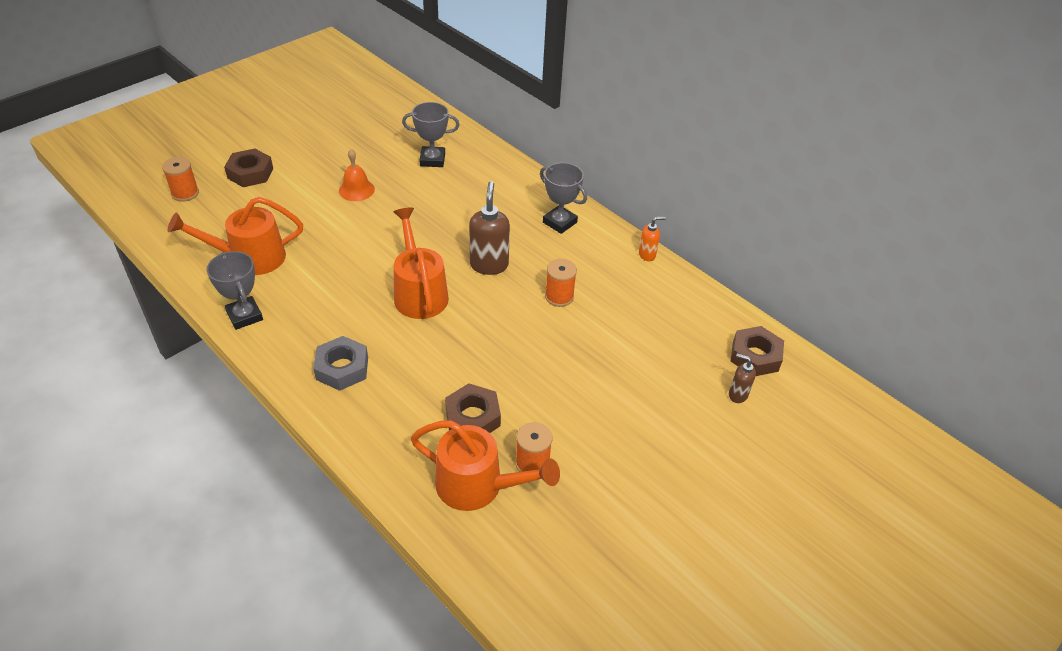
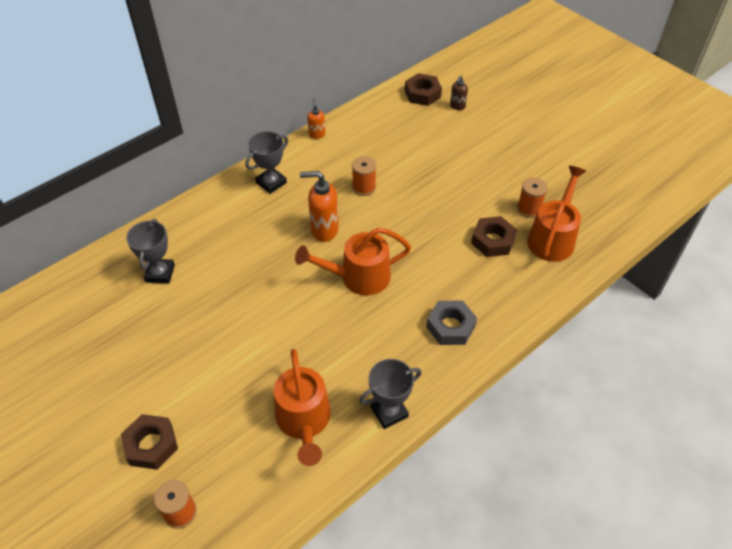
camera: 85 degrees left, 5 degrees up
(356, 190) = (201, 336): orange bell -> none
(489, 265) = (324, 230): brown soap dispenser -> orange soap dispenser

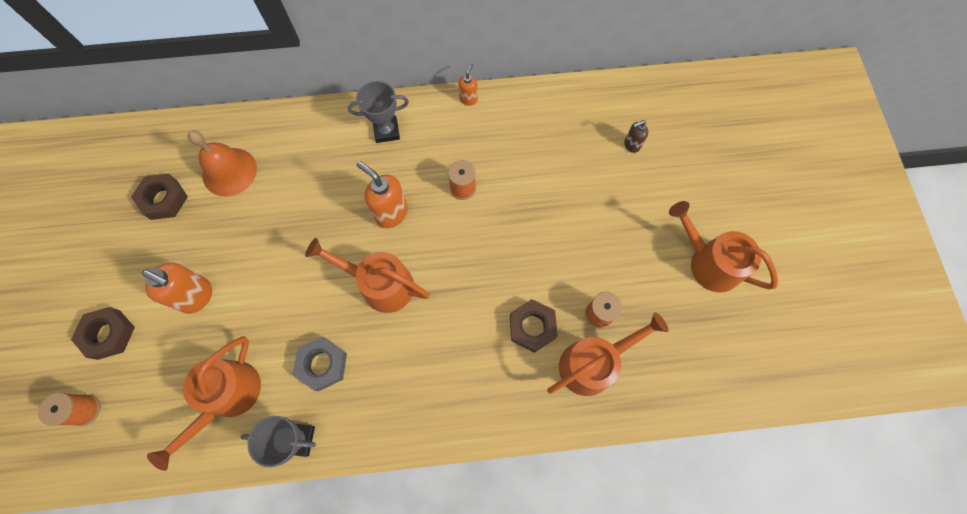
camera: 35 degrees right, 20 degrees up
(160, 273) = (229, 171): grey trophy -> orange bell
(211, 371) = (197, 296): none -> orange soap dispenser
(422, 94) = (608, 109): brown nut -> brown nut (164, 199)
(450, 326) = (417, 392): grey nut -> grey nut (322, 364)
(568, 144) = (708, 262): none -> orange watering can

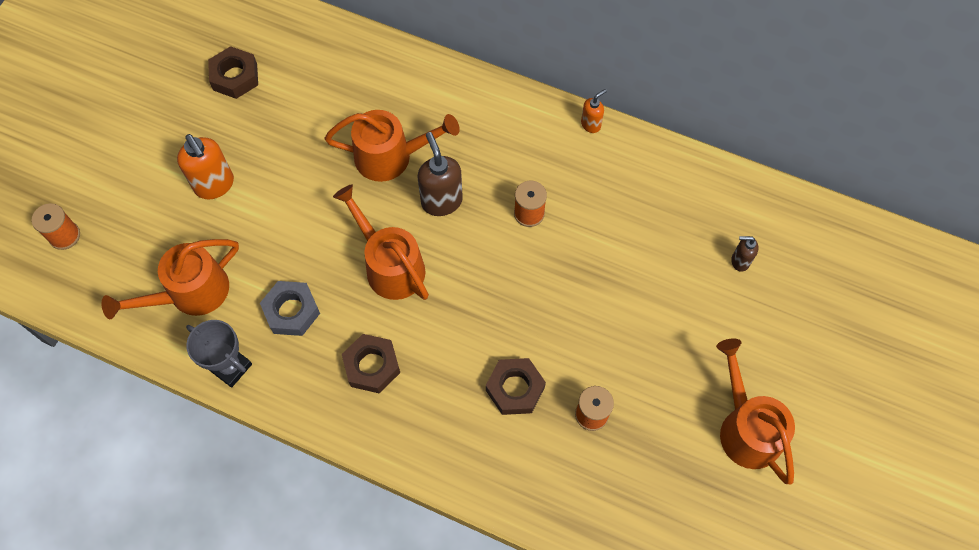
camera: 30 degrees right, 5 degrees down
(108, 334) = (119, 178): brown nut -> brown nut (372, 366)
(229, 171) = (310, 80): orange bell -> none
(386, 131) = (486, 116): grey trophy -> none
(391, 213) = (441, 201): orange soap dispenser -> brown soap dispenser
(593, 363) = (556, 459): orange watering can -> orange watering can (391, 157)

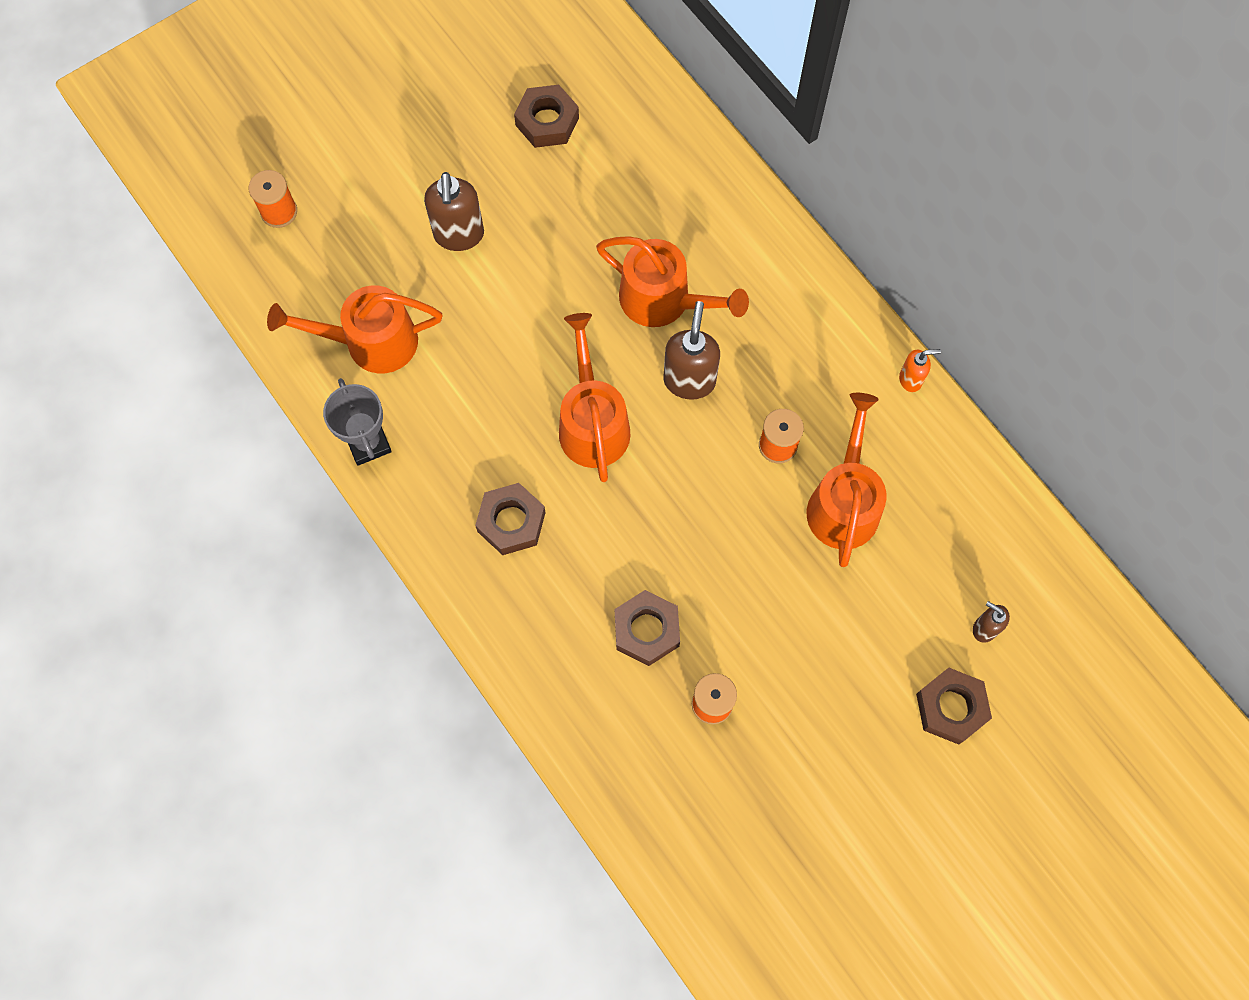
camera: 30 degrees right, 5 degrees up
(215, 185) = (459, 235): orange soap dispenser -> brown soap dispenser
(291, 311) = (462, 417): grey nut -> none
(746, 427) = (872, 814): orange watering can -> orange watering can (844, 502)
(751, 326) = (951, 708): none -> brown nut

